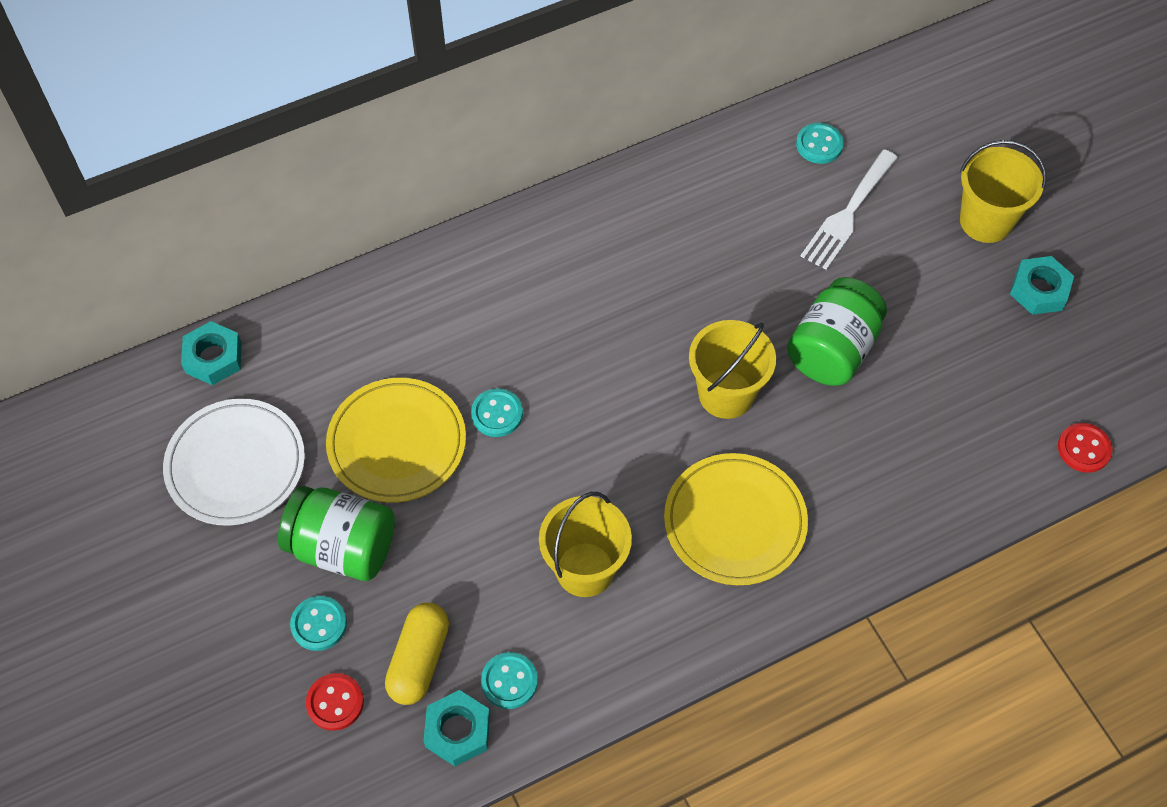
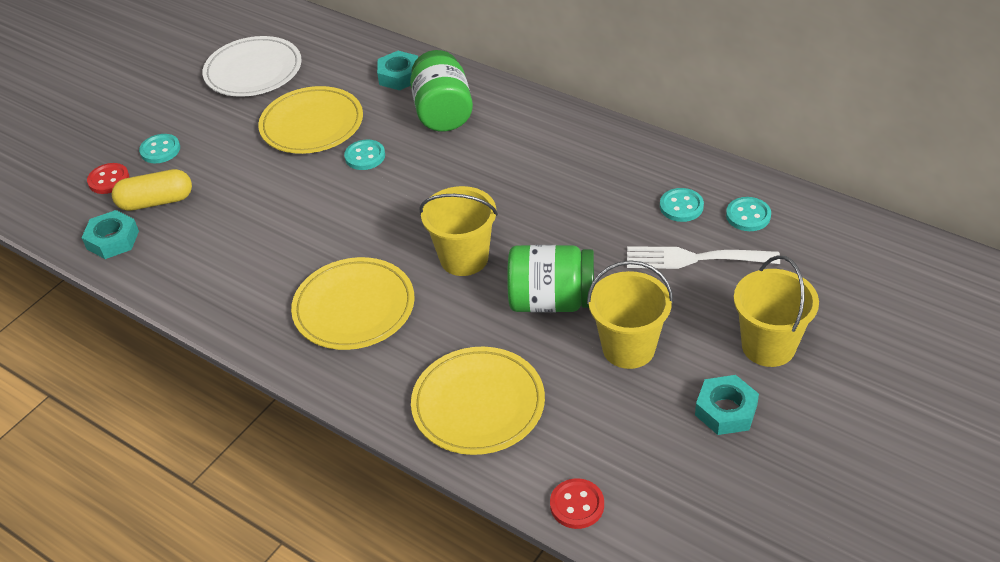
camera: 65 degrees right, 15 degrees down
(213, 358) = (323, 30): turquoise nut -> turquoise nut (399, 76)
(343, 547) = (221, 136): green jar -> green jar (443, 112)
(509, 681) = (161, 248): turquoise button -> turquoise button (681, 206)
(585, 569) = (267, 247): yellow bucket -> yellow bucket (628, 348)
(929, 470) = (478, 404): none -> yellow plate

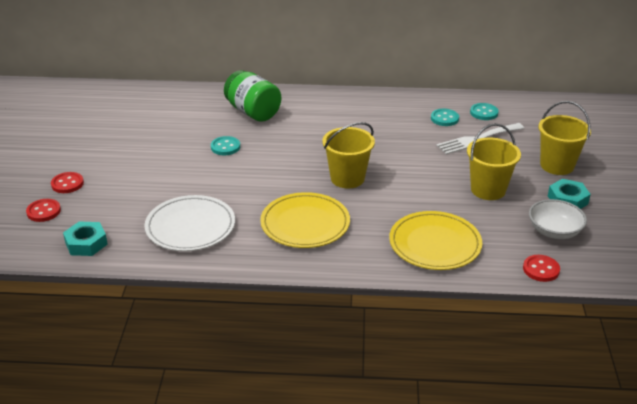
camera: 35 degrees left, 10 degrees down
(156, 201) = (97, 212): yellow capsule -> none
(160, 150) = (67, 184): turquoise button -> red button
(253, 71) = (92, 123): white plate -> white plate (190, 227)
(312, 124) = (169, 140): yellow plate -> none
(399, 76) = (203, 101): turquoise nut -> none
(551, 301) = (422, 182): green jar -> none
(655, 453) = (554, 231): none -> white bowl

